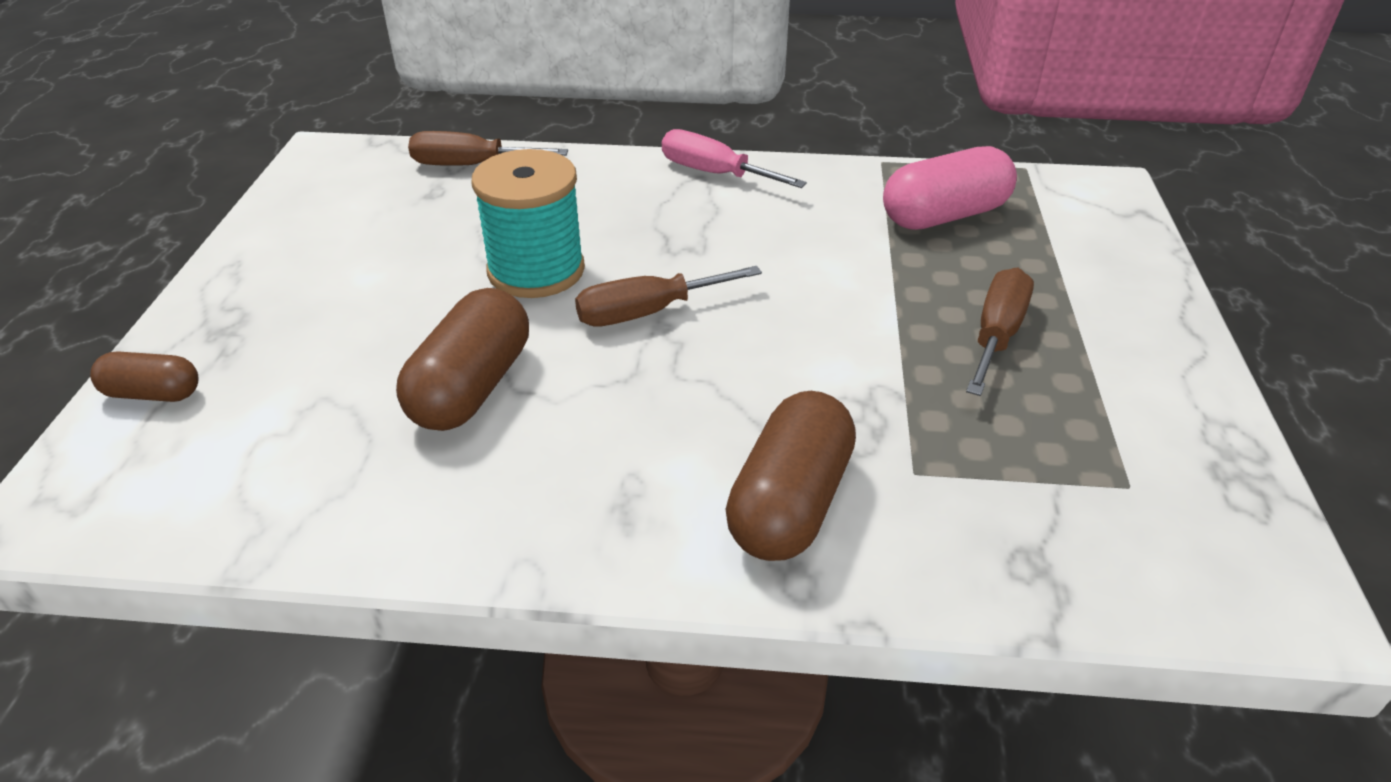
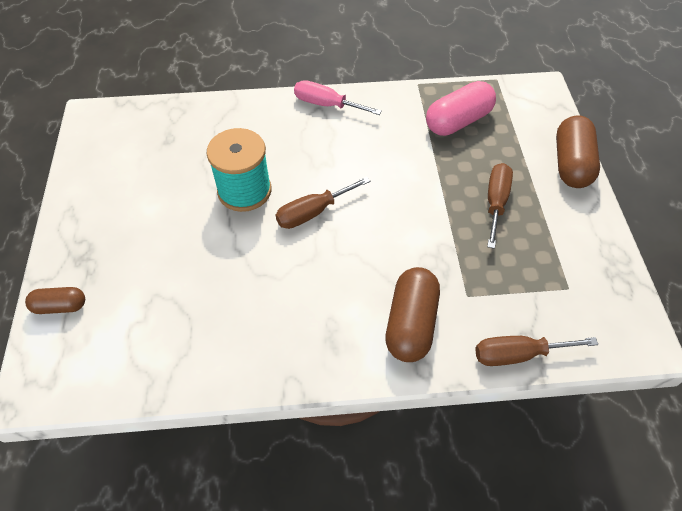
camera: 10 degrees left, 15 degrees up
(470, 165) = (184, 115): brown screwdriver -> brown screwdriver (518, 354)
(472, 387) = (233, 276): brown capsule -> brown capsule (571, 164)

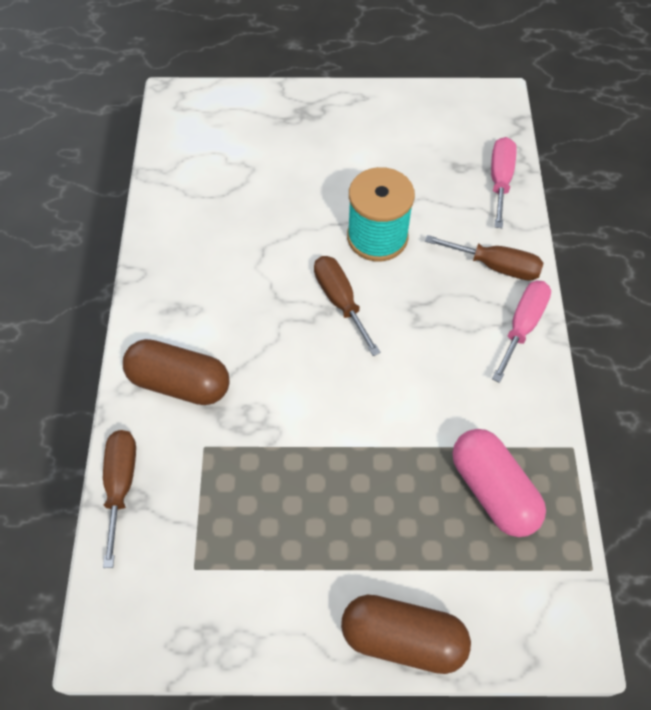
camera: 95 degrees right, 5 degrees up
(60, 306) = (252, 104): brown capsule -> none
(186, 114) = (500, 180): none -> pink screwdriver
(495, 202) = (338, 510): brown screwdriver -> brown screwdriver (495, 266)

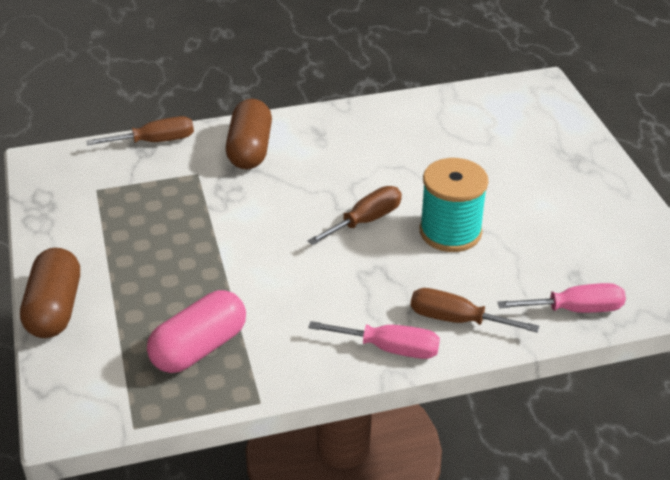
camera: 75 degrees right, 20 degrees down
(495, 266) = (456, 320): brown screwdriver -> brown screwdriver turned 105 degrees clockwise

